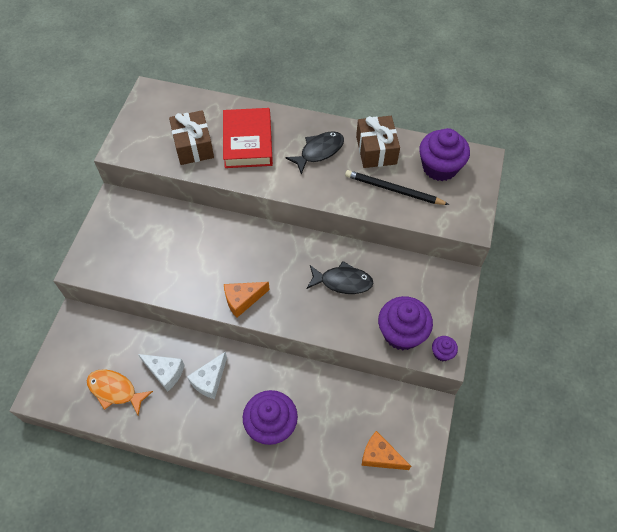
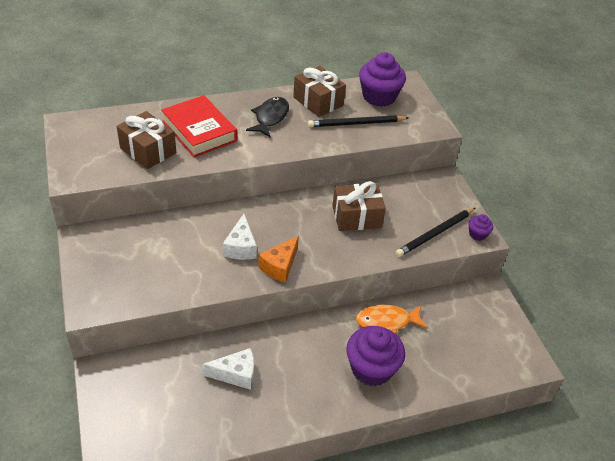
camera: 35 degrees left, 15 degrees down
(115, 390) = (195, 415): orange fish -> orange fish (387, 322)
(209, 380) = (285, 360): white cheese -> white cheese (241, 247)
(342, 281) = (356, 217): black fish -> brown gift
(380, 456) = (481, 346): orange cheese -> none
(401, 333) = (435, 234): purple cupcake -> black pencil

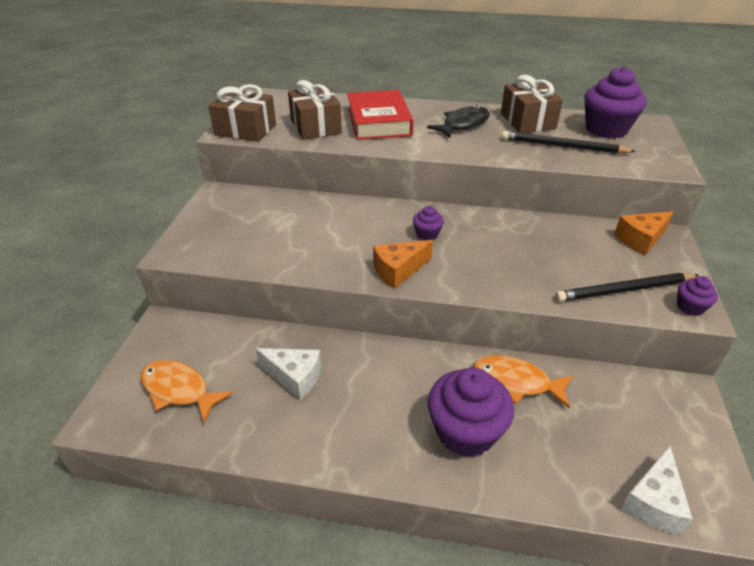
camera: 30 degrees right, 5 degrees down
(155, 417) = (179, 390): none -> orange fish
(241, 247) = (367, 241): white cheese -> white cheese (653, 501)
(283, 226) = (427, 234): none -> purple cupcake
(356, 217) = (524, 246): brown gift -> brown gift (245, 130)
(430, 187) = (640, 240): none -> orange cheese

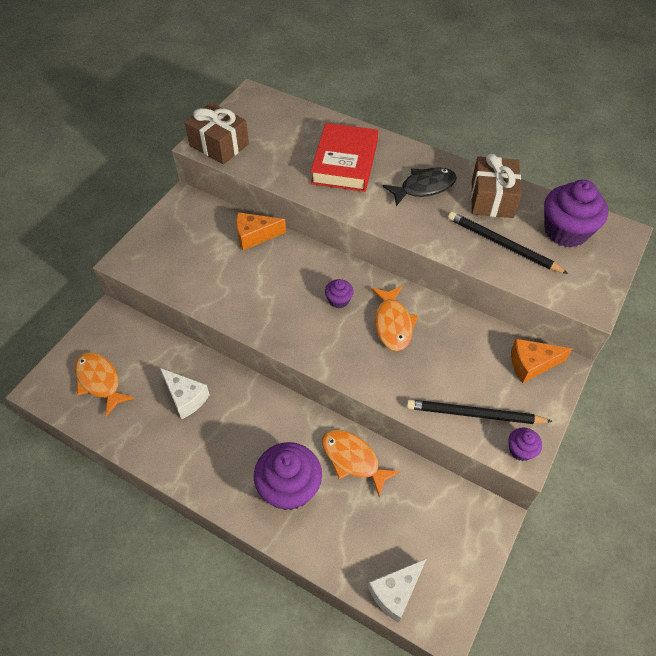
camera: 20 degrees right, 15 degrees up
(315, 126) = (283, 155): brown gift -> none
(398, 270) = (293, 333): orange cheese -> orange cheese (255, 236)
(492, 240) = (393, 324): none -> orange fish

